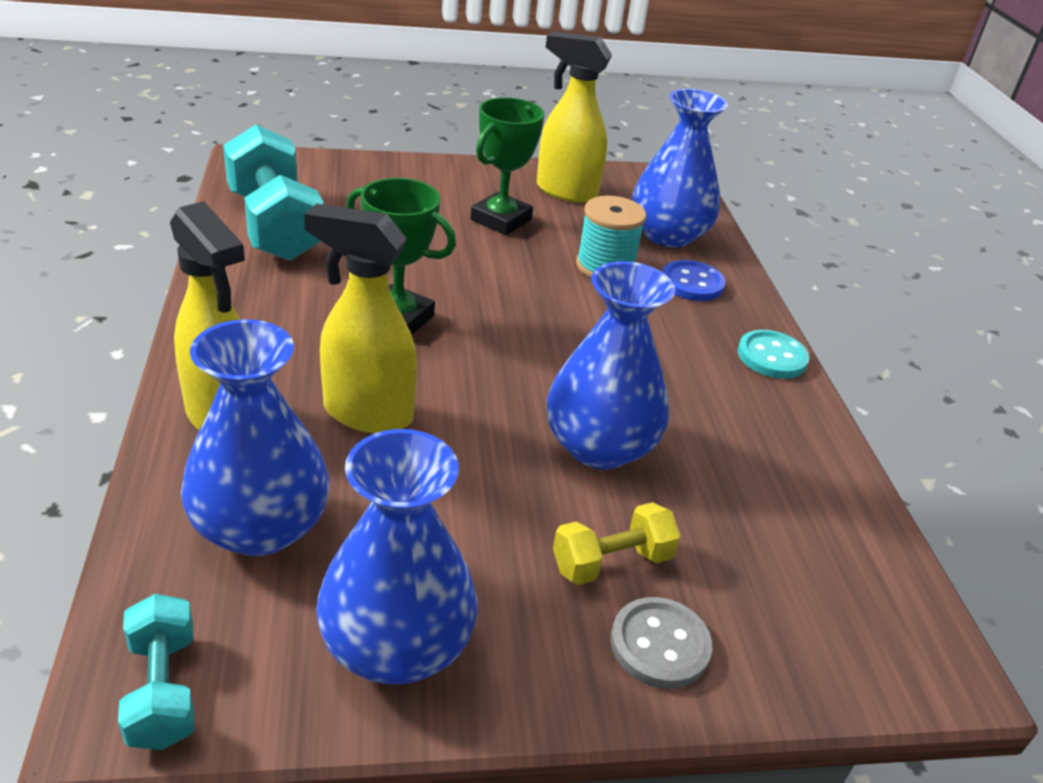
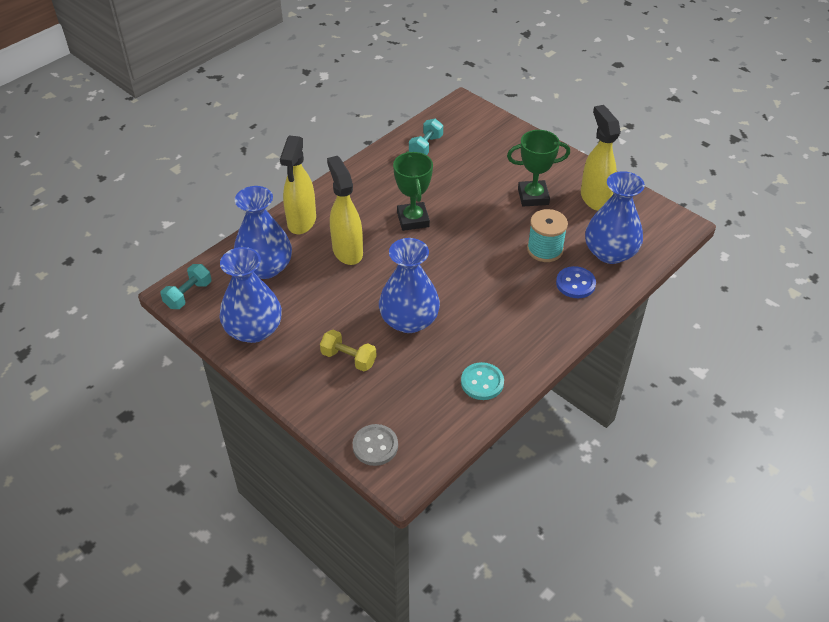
camera: 55 degrees right, 10 degrees up
(275, 226) = (426, 146): turquoise dumbbell -> turquoise dumbbell, size x0.52
(659, 645) = (323, 392): grey button -> grey button (375, 446)
(772, 357) = (550, 340): turquoise button -> turquoise button (482, 382)

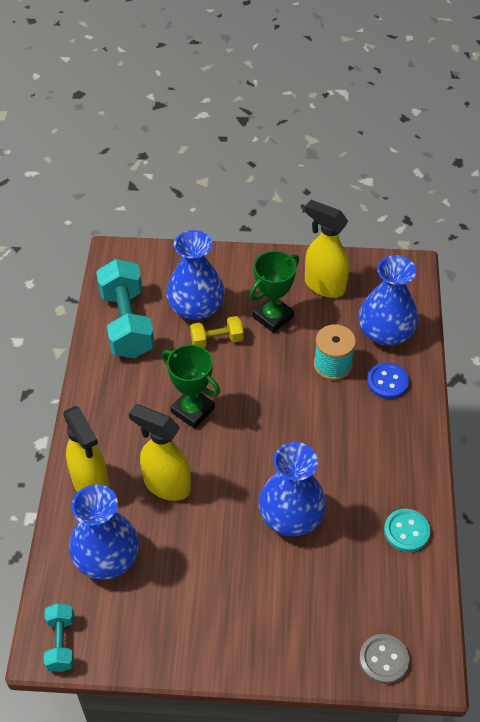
camera: 40 degrees left, 5 degrees up
(254, 330) = (164, 631): blue vase -> blue vase (196, 307)
(348, 358) = (278, 594): yellow dumbbell -> yellow dumbbell (217, 340)
(426, 146) = (127, 323): turquoise dumbbell -> turquoise dumbbell, size x1.92

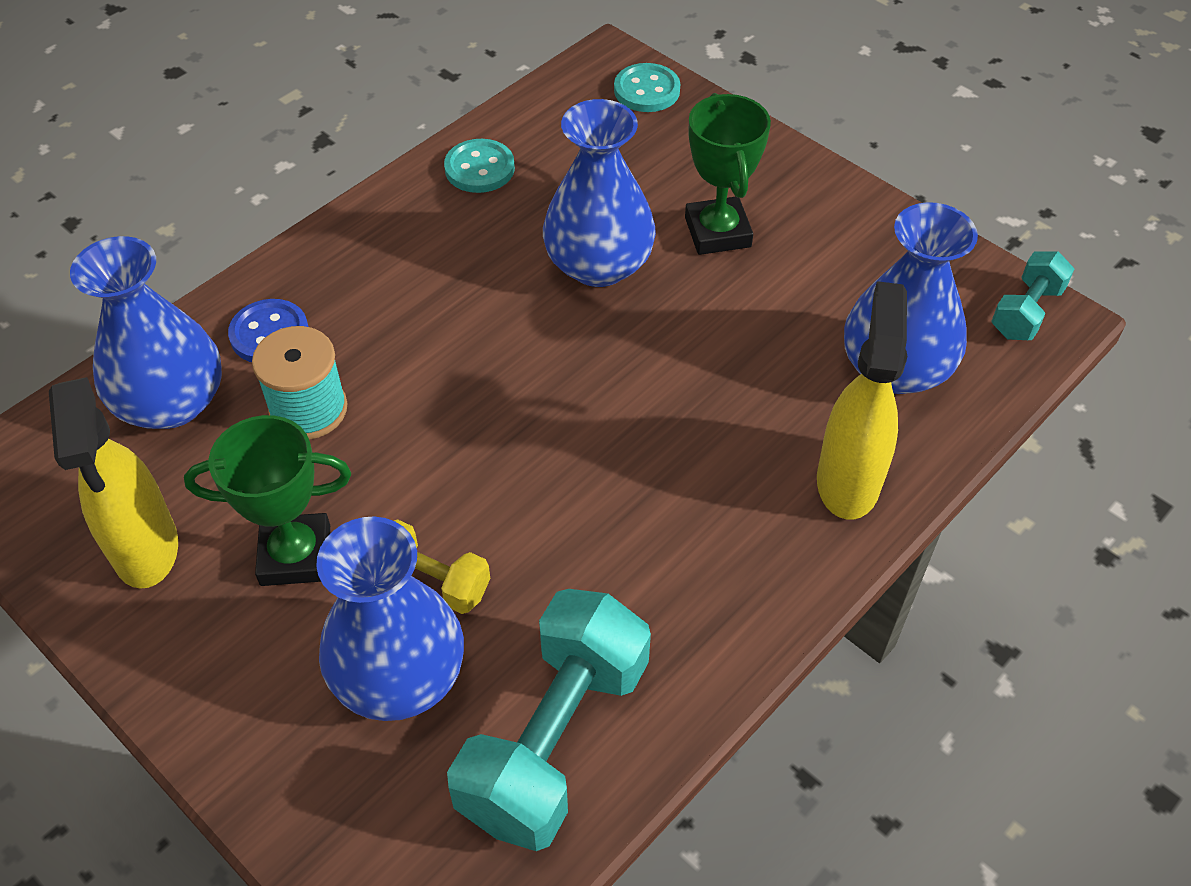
camera: 140 degrees left, 0 degrees up
(166, 485) = (732, 406): yellow spray bottle -> none
(192, 410) = (591, 487): green trophy -> green trophy (717, 232)
(383, 659) = (647, 90): grey button -> turquoise button

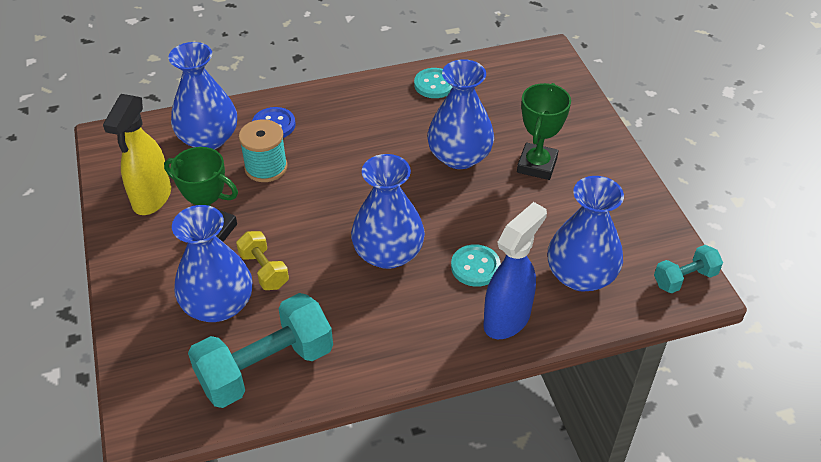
camera: 30 degrees right, 5 degrees down
(605, 461) = (388, 253): none -> blue vase
(647, 90) = (556, 77): turquoise button -> turquoise button (475, 267)
(848, 480) = (507, 319): yellow spray bottle -> blue spray bottle

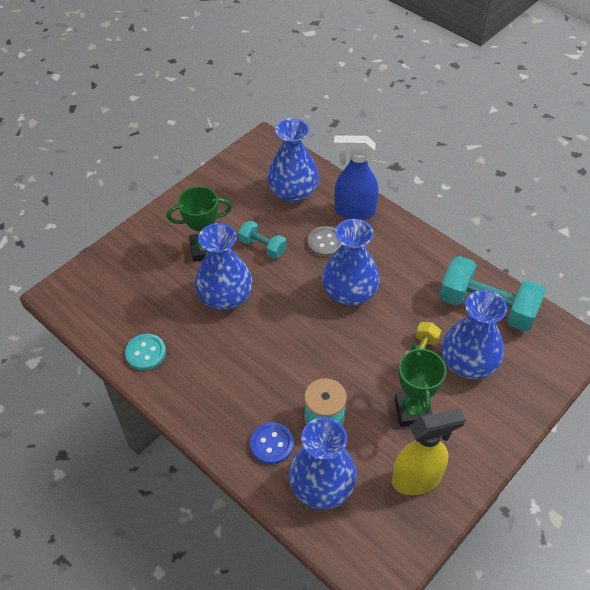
camera: 120 degrees left, 5 degrees up
(475, 267) = (325, 242): turquoise button -> grey button
(684, 279) = (261, 148): turquoise dumbbell -> turquoise dumbbell (262, 247)

